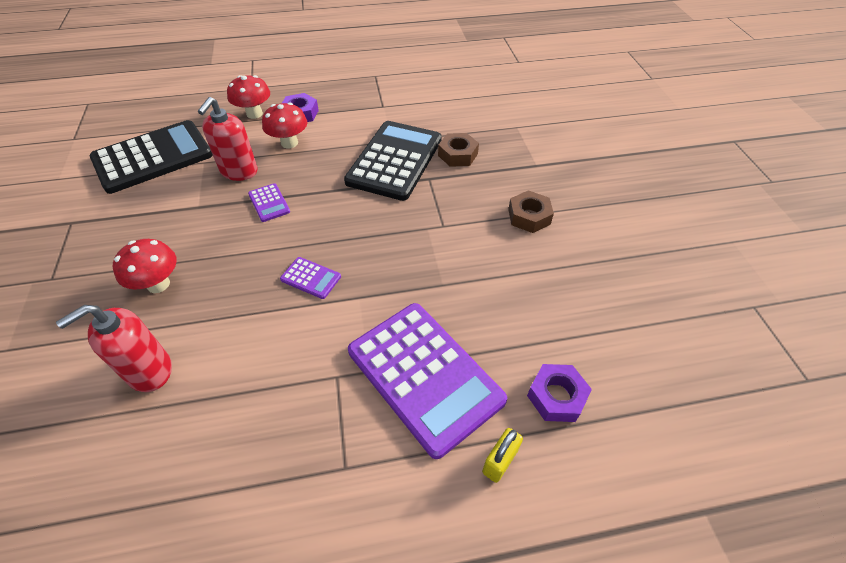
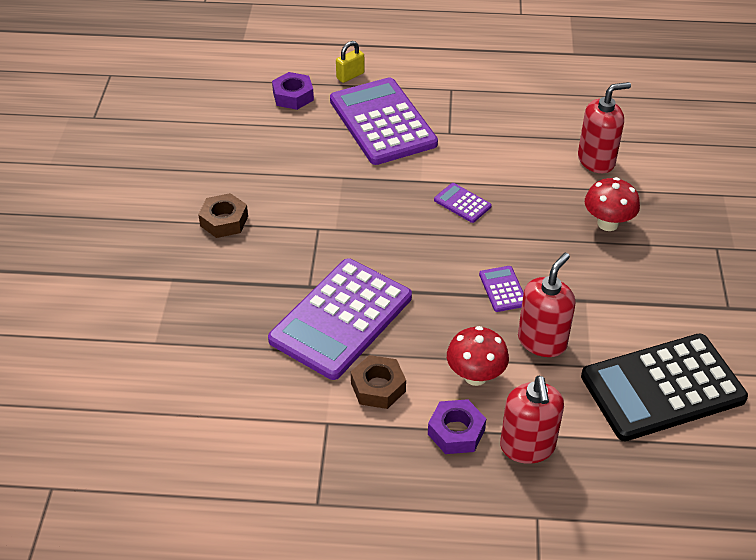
camera: 165 degrees left, 5 degrees down
(254, 114) = (527, 447): red mushroom -> red soap dispenser
(395, 160) = (341, 319): black calculator -> purple calculator
(457, 155) = (258, 312): brown nut -> brown nut (378, 387)

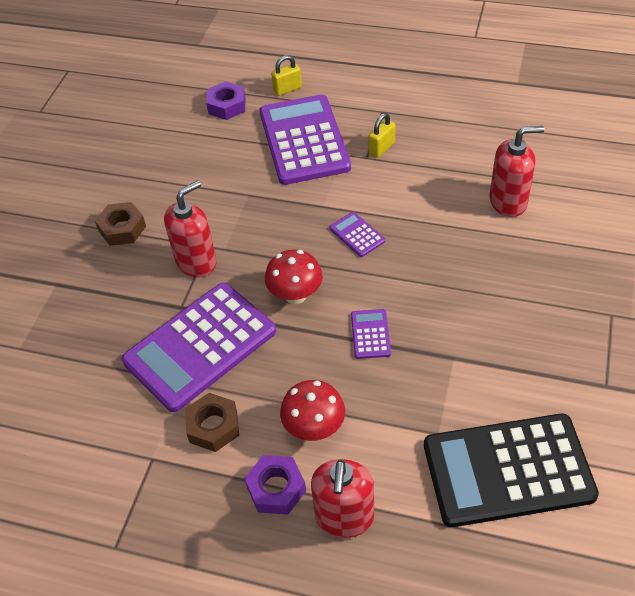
camera: 15 degrees right, 5 degrees up
(461, 123) = (381, 148): none -> yellow padlock
(542, 341) = (394, 398): red soap dispenser -> red soap dispenser (196, 262)
(607, 223) = (500, 273): red mushroom -> red mushroom (295, 295)

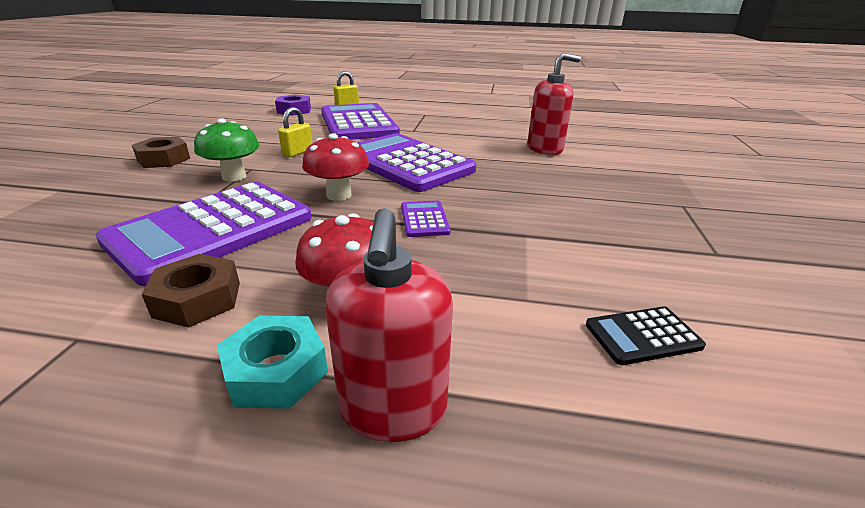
camera: 10 degrees left, 20 degrees down
(196, 262) = (234, 176): red soap dispenser -> green mushroom
(276, 489) = (276, 371): purple nut -> turquoise nut
(357, 235) = (406, 163): purple calculator -> purple calculator, size x2.41
(381, 148) = (426, 127): yellow padlock -> yellow padlock (298, 152)
(508, 470) = (643, 336): black calculator -> black calculator, size x0.41

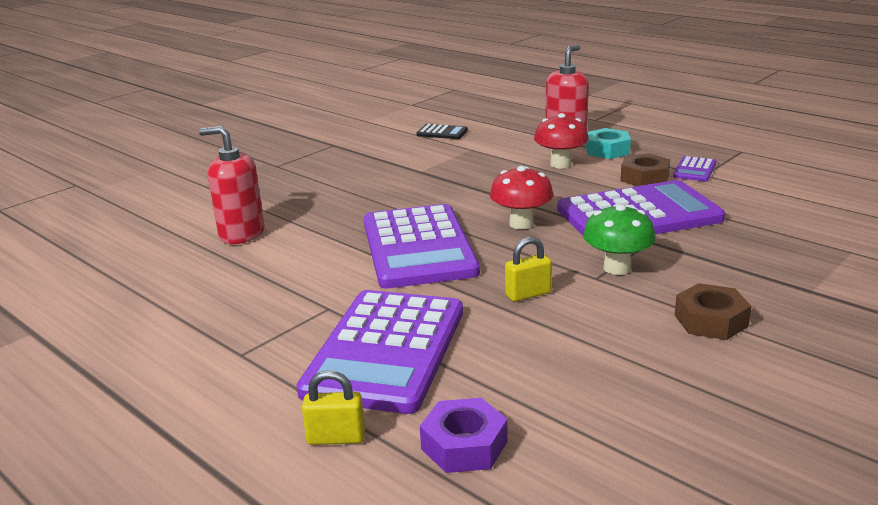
camera: 145 degrees left, 5 degrees down
(424, 219) = (473, 191): purple calculator -> purple calculator (694, 170)

